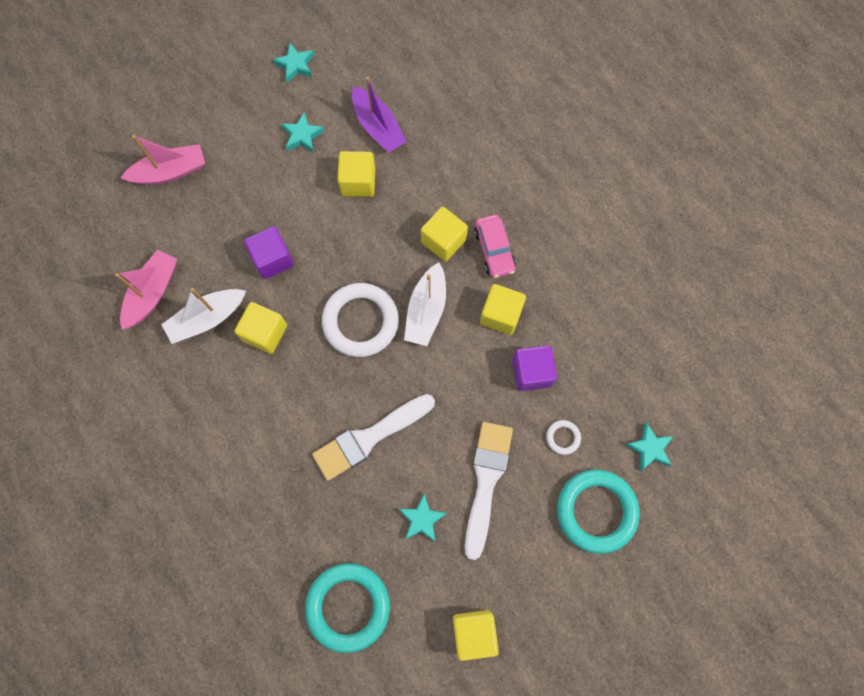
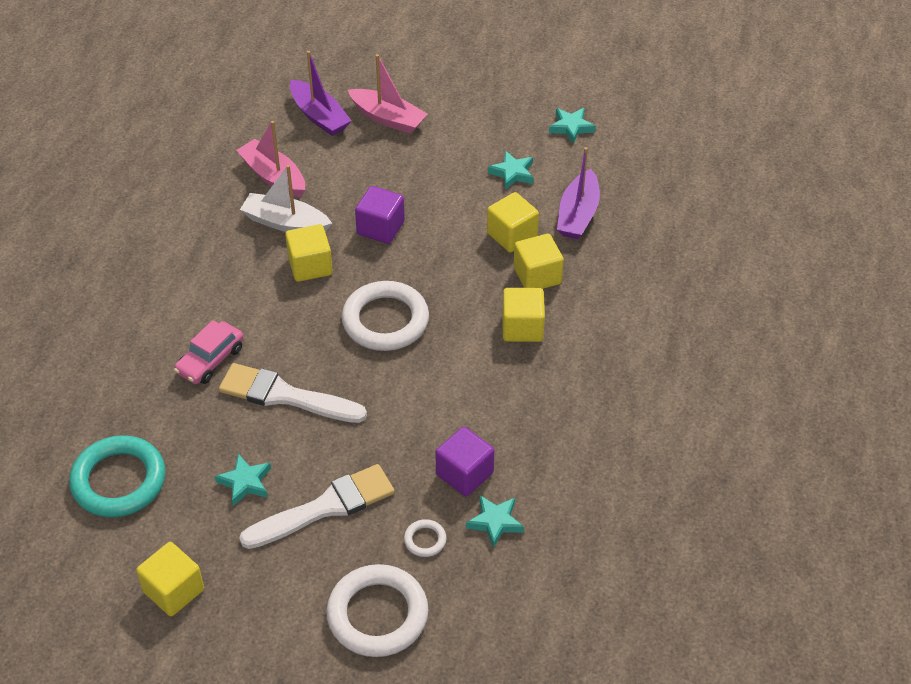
camera: 50 degrees right, 25 degrees down
(122, 215) = (319, 116): none -> purple boat
(152, 293) = (273, 176): pink boat -> pink boat turned 120 degrees counterclockwise
(426, 310) = (443, 358): white boat -> none
(494, 250) = (554, 369): pink car -> pink car (210, 360)
(501, 315) = (496, 414): yellow cube -> yellow cube (537, 276)
(596, 511) = (377, 614): turquoise ring -> white ring
(649, 448) = (483, 619): turquoise star -> turquoise star (495, 522)

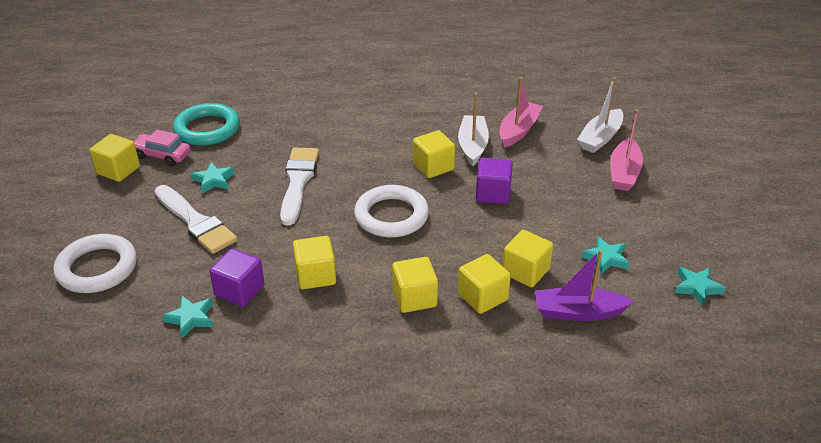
camera: 75 degrees right, 10 degrees down
(210, 360) = (322, 142): pink car -> pink car (162, 155)
(319, 116) = (600, 138): purple boat -> white boat
(425, 540) = (169, 280): white ring -> none
(462, 403) = (316, 276): none -> yellow cube

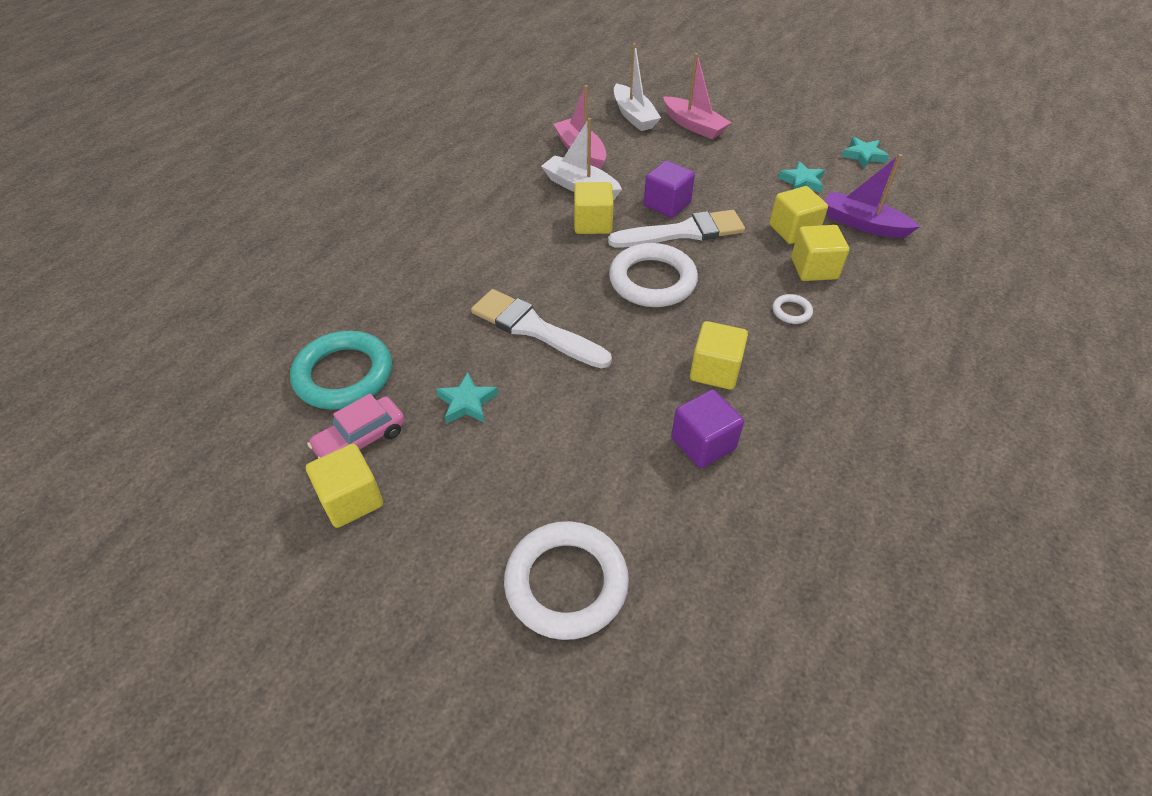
camera: 60 degrees left, 10 degrees up
(191, 318) = (728, 505): turquoise star -> none
(195, 222) = (541, 446): white brush -> white brush (683, 232)
(414, 298) = (791, 311): yellow cube -> white ring
(578, 312) = (862, 224): purple boat -> purple boat turned 90 degrees clockwise

